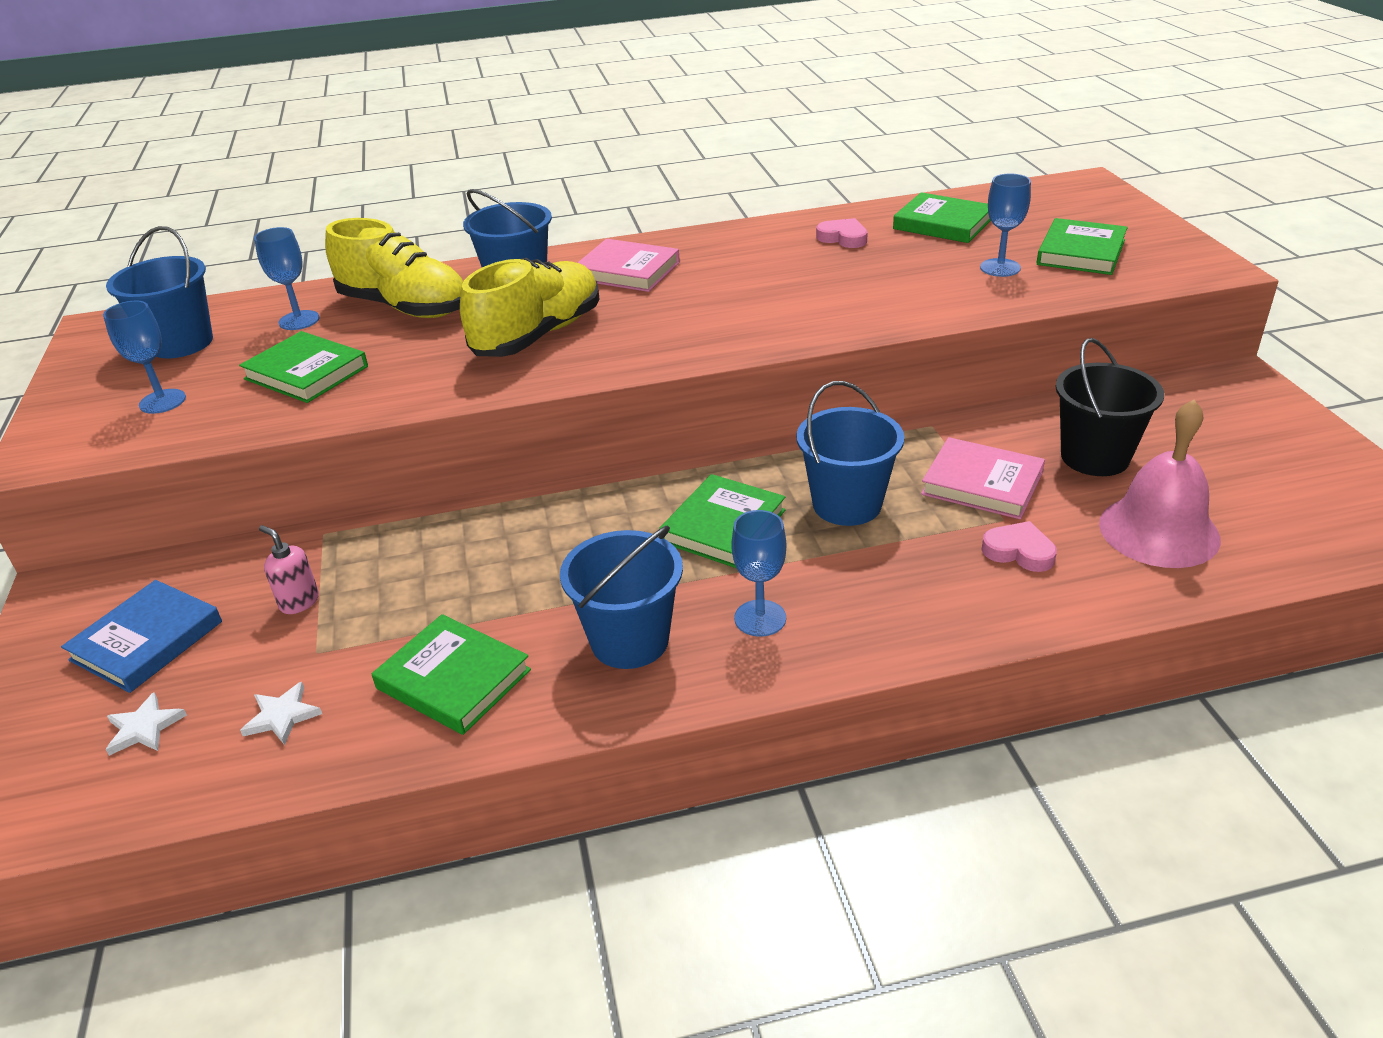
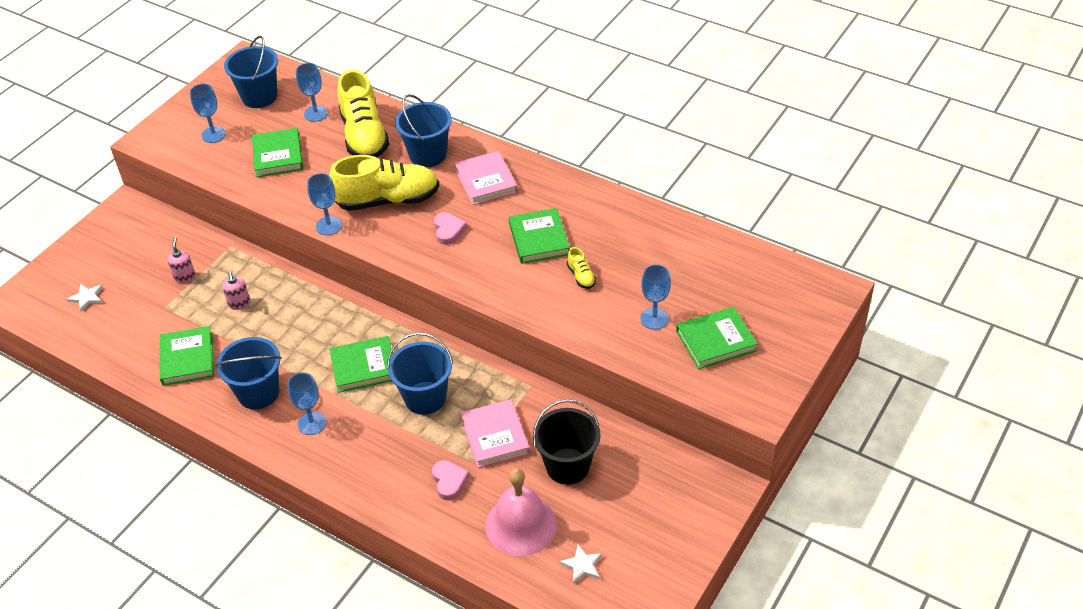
camera: 45 degrees right, 10 degrees up
(147, 641) = (125, 256): blue book -> none
(282, 716) = (125, 328): white star -> white star (582, 565)
(438, 576) = (239, 304): none -> pink soap dispenser
(500, 389) = (329, 226): none -> blue goblet
(843, 238) = (621, 233): pink heart -> pink heart (448, 230)
(871, 279) = (581, 276): none -> yellow shoe
(943, 223) = (689, 262): green book -> green book (539, 239)

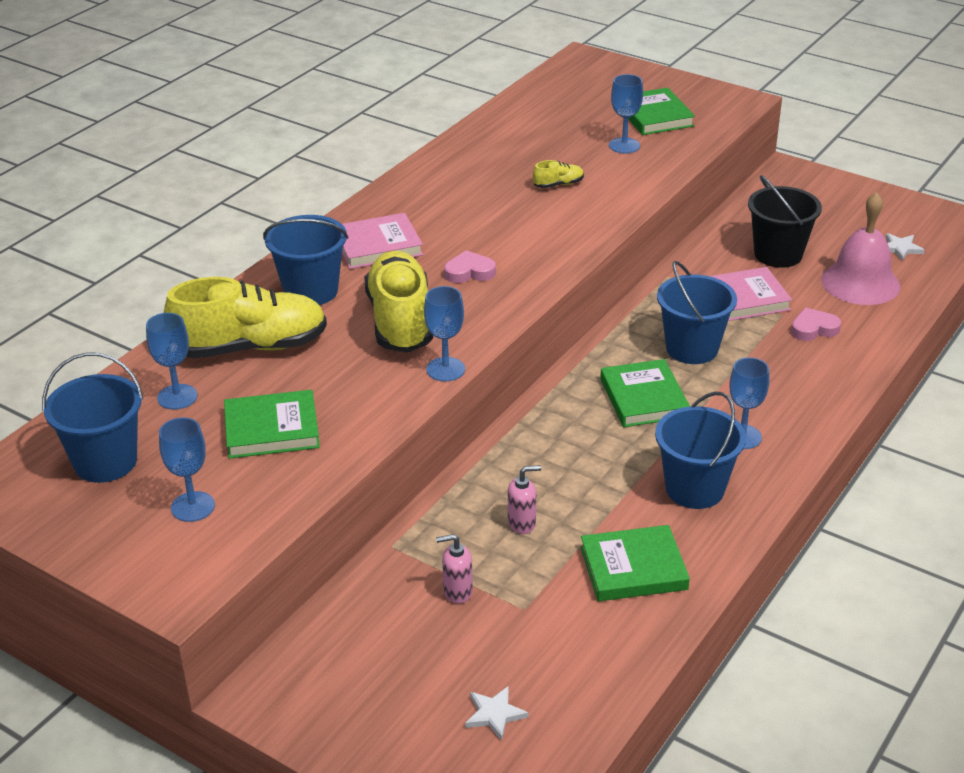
camera: 90 degrees left, 10 degrees down
(539, 239) = (493, 210): green book -> none

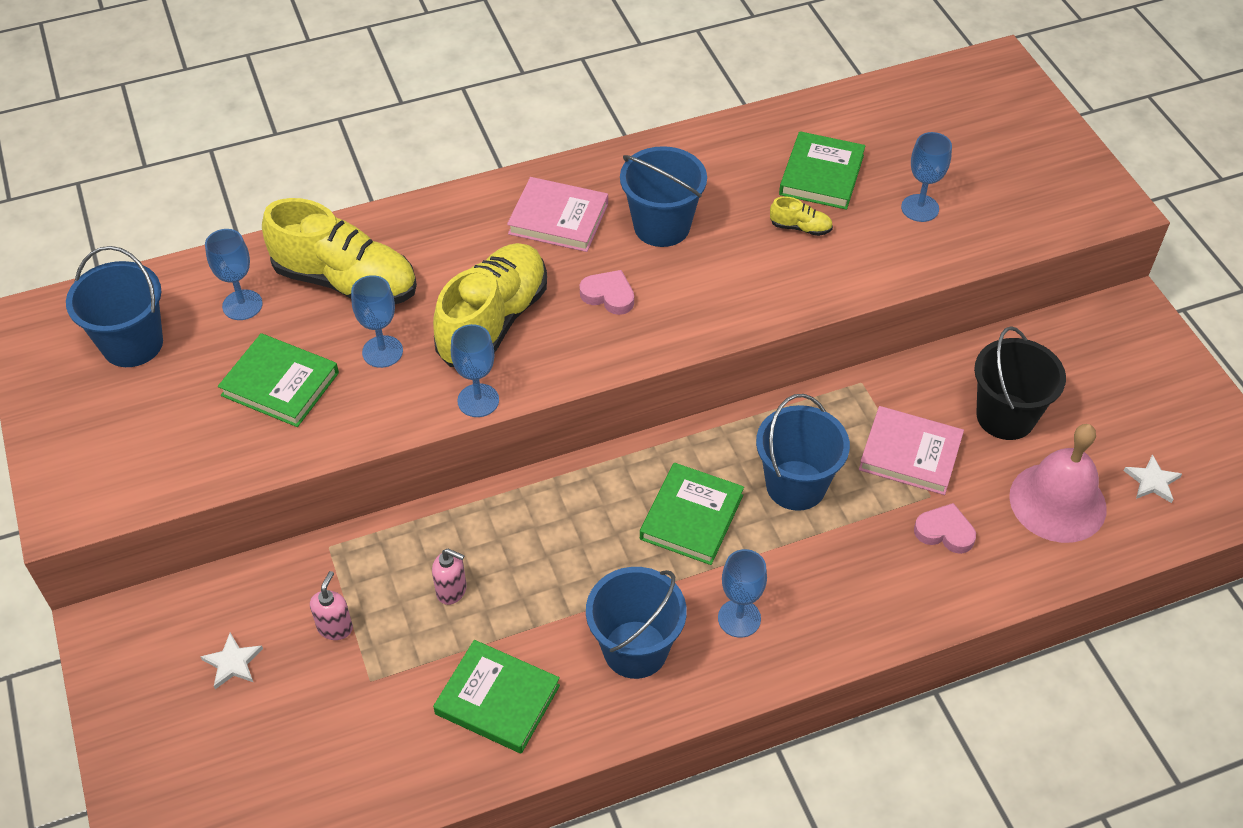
camera: 35 degrees right, 15 degrees up
(192, 507) = (151, 430): blue goblet -> blue goblet (382, 351)
(311, 291) = (452, 243): blue bucket -> blue bucket (662, 226)
(457, 592) = (335, 627): pink soap dispenser -> pink soap dispenser turned 75 degrees clockwise
(494, 714) = (251, 768): white star -> white star (233, 663)
(654, 116) = (994, 183): green book -> green book (821, 175)

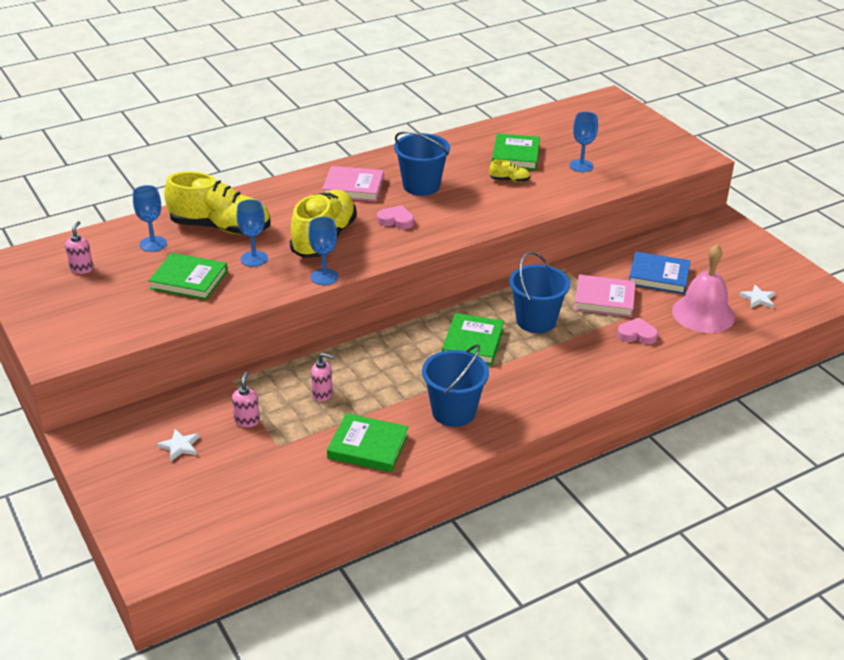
camera: 10 degrees left, 15 degrees down
(132, 344) = (82, 269): blue bucket -> pink soap dispenser
(739, 618) = (517, 389): blue goblet -> none
(1005, 416) = (658, 276): black bucket -> blue book

